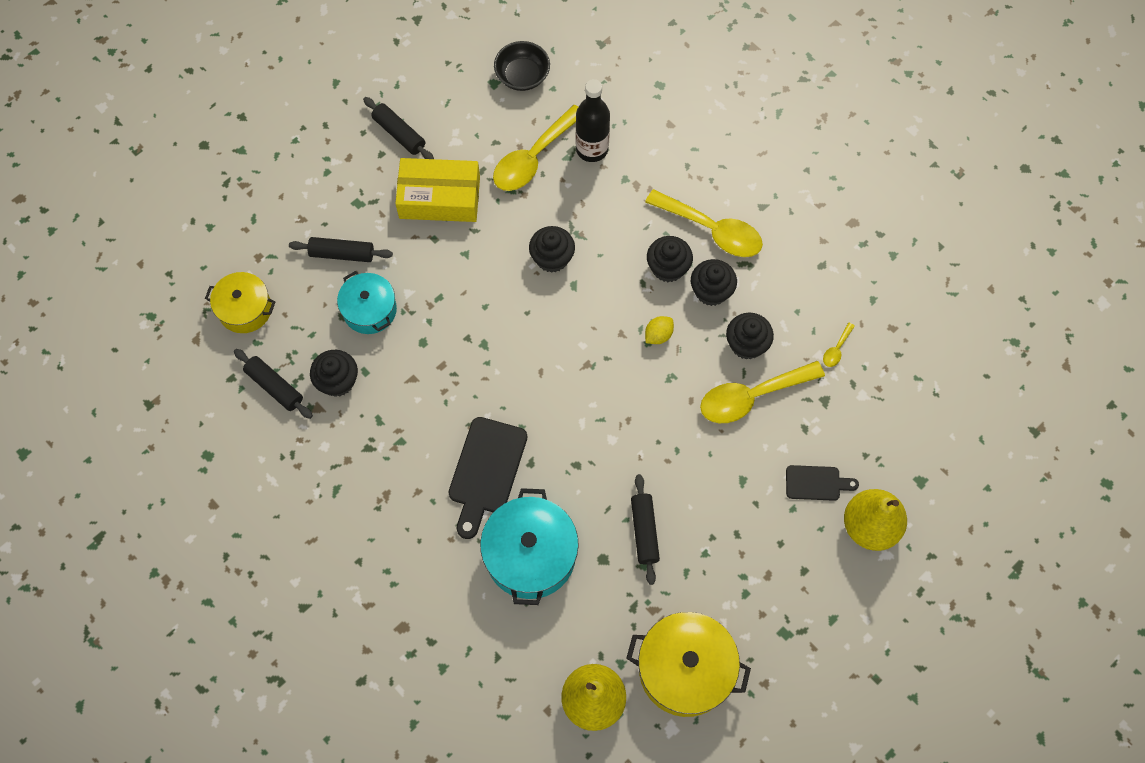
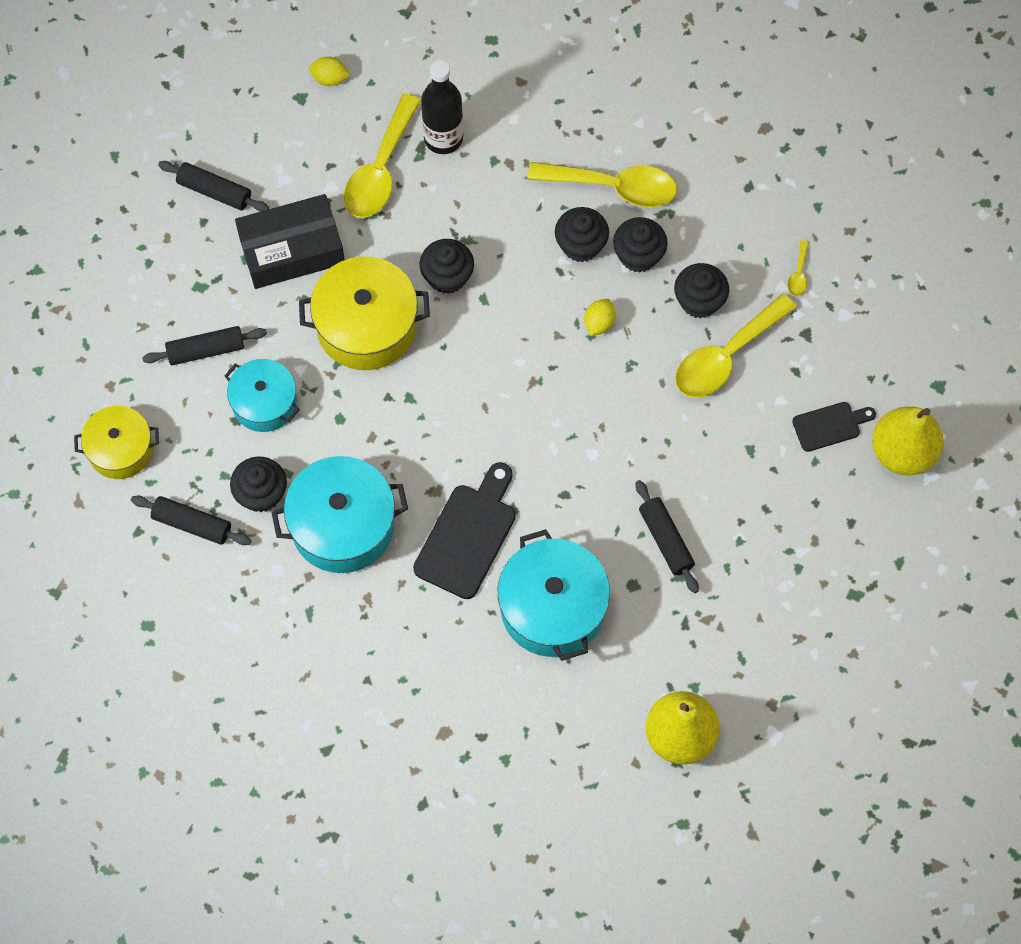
camera: 20 degrees left, 0 degrees up
(390, 428) = (342, 525): none -> turquoise pot
(439, 197) = (291, 249): yellow box -> black box
(486, 471) = (468, 535): black cutting board -> black cutting board turned 150 degrees counterclockwise
(522, 76) = (330, 79): black bowl -> yellow lemon
(685, 670) = (764, 669): yellow pot -> yellow pot (366, 326)

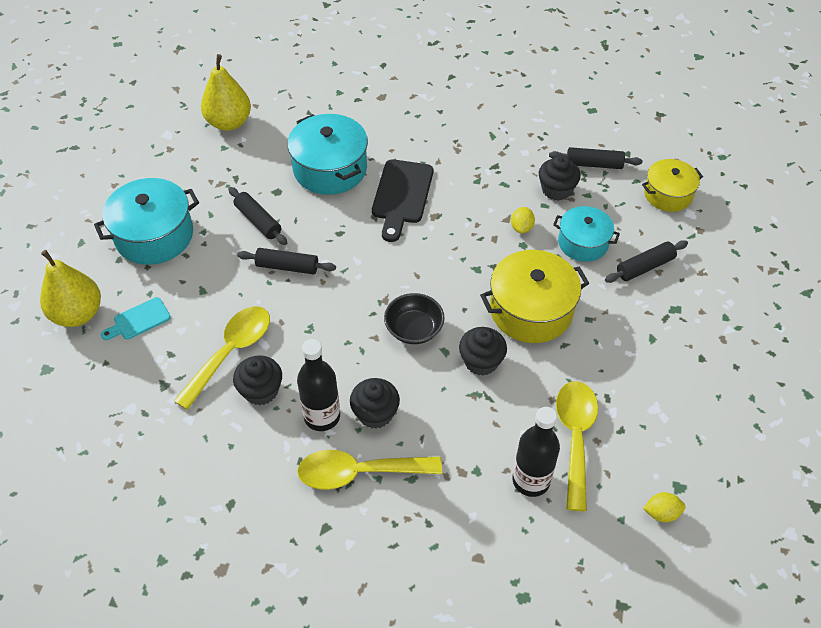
camera: 165 degrees right, 15 degrees down
(214, 191) = (707, 384): black rolling pin -> black rolling pin (287, 267)
(291, 249) = (618, 353): black box -> none
(342, 525) = (491, 184): turquoise pot -> turquoise pot (154, 235)
(510, 335) = (414, 329): none -> black bowl
(599, 323) = (343, 354): yellow lemon -> yellow lemon (521, 227)
(638, 255) = (322, 416): black cupcake -> black bottle
(798, 274) = (174, 433): yellow spoon -> none
(830, 425) = (139, 320): black cutting board -> turquoise cutting board

